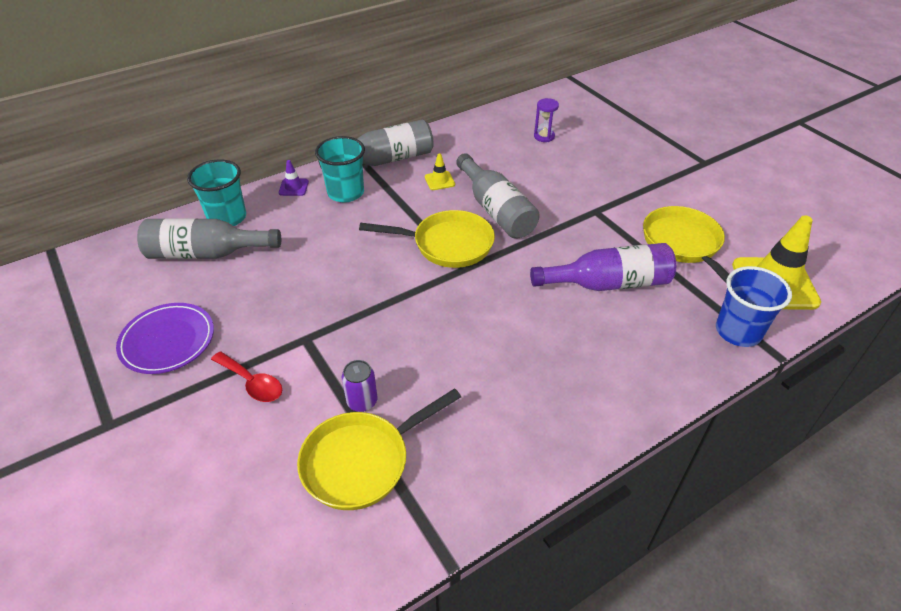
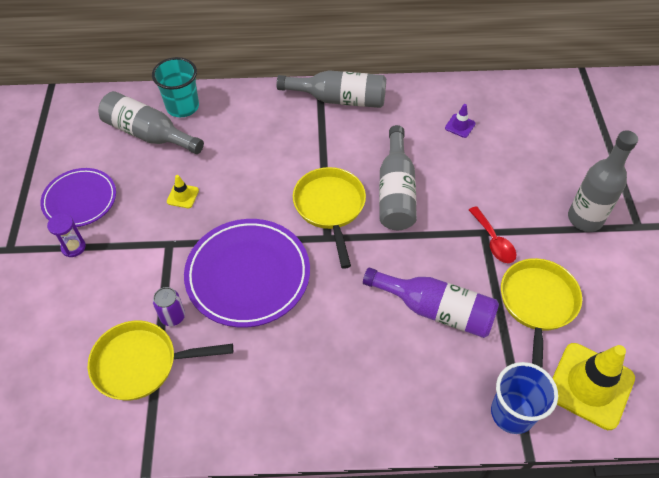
camera: 30 degrees right, 10 degrees up
(252, 383) = (112, 262): red spoon -> red spoon (493, 241)
(293, 187) = (249, 97): purple traffic cone -> purple traffic cone (460, 126)
(346, 193) = (285, 120): turquoise cup -> none
(412, 330) = (248, 275): none -> purple plate
(439, 181) = (370, 140): yellow traffic cone -> yellow traffic cone (183, 196)
(447, 244) = (330, 208): yellow pan -> yellow pan turned 135 degrees counterclockwise
(544, 136) = (500, 130): purple hourglass -> purple hourglass (73, 247)
(663, 172) = (585, 218): none -> grey bottle

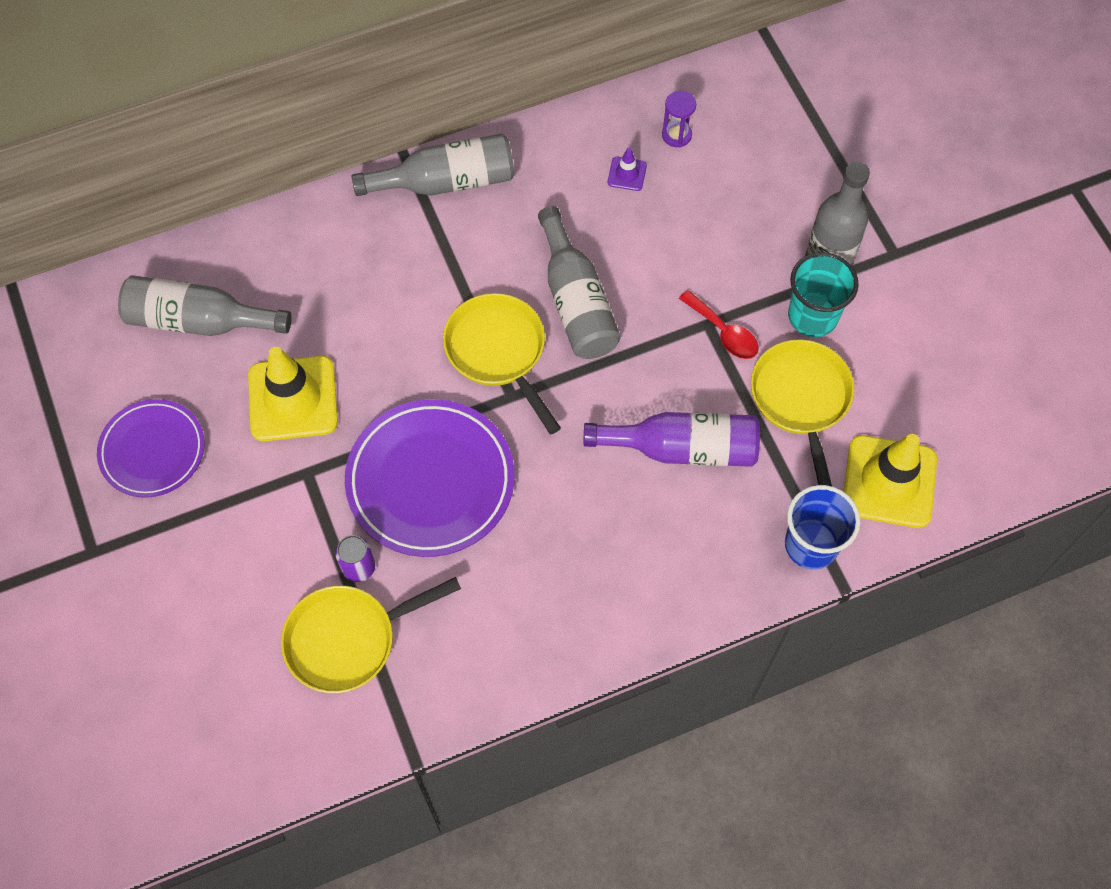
camera: 20 degrees left, 10 degrees up
(73, 247) = (179, 520): purple hourglass -> purple hourglass (676, 135)
(182, 107) = (227, 262): turquoise cup -> turquoise cup (812, 316)
(183, 196) = (293, 399): yellow traffic cone -> yellow traffic cone, size x2.26

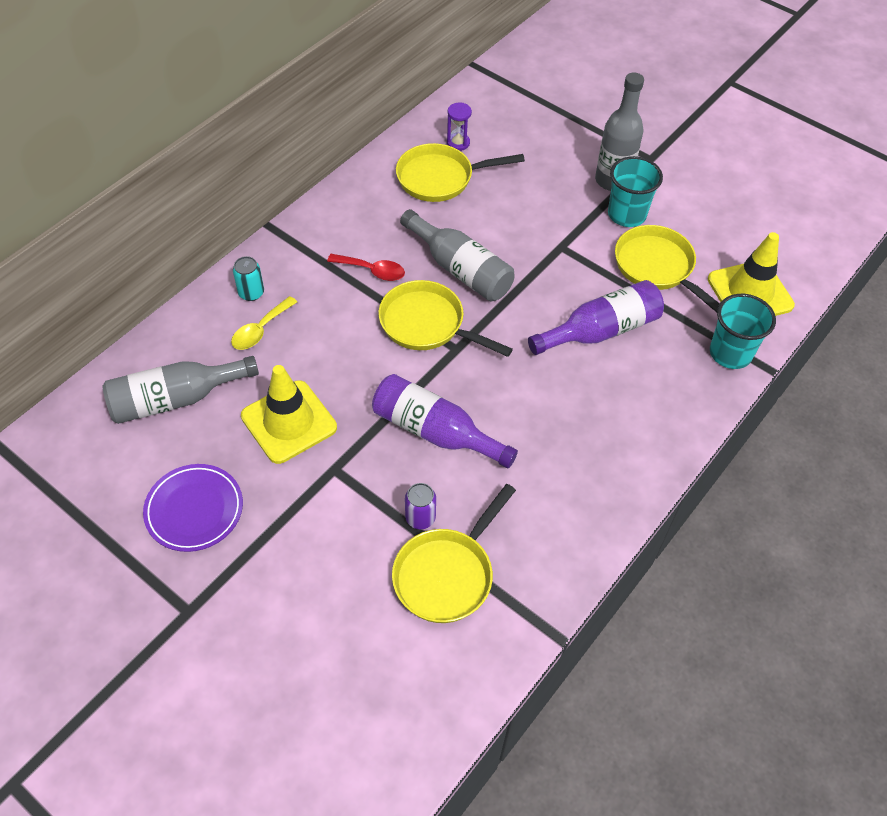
camera: 30 degrees left, 10 degrees down
(324, 279) = (260, 330): none -> yellow spoon
(339, 230) = (251, 293): none -> turquoise can
(430, 481) = (435, 432): purple plate -> purple bottle
(446, 181) = (313, 231): grey bottle -> none
(627, 174) = (440, 178): purple traffic cone -> yellow pan
(723, 332) = (576, 247): red spoon -> red spoon (372, 271)
(811, 545) = (730, 353): blue cup -> turquoise cup

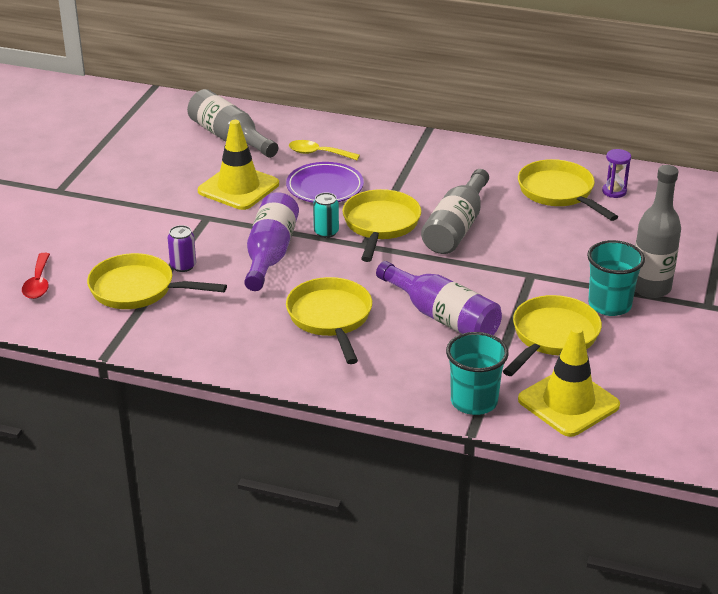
camera: 70 degrees right, 20 degrees down
(194, 510) = (139, 171): purple plate -> purple plate (325, 187)
(251, 293) = (352, 140): turquoise can -> turquoise can (326, 232)
(372, 271) = (419, 186): red spoon -> red spoon (38, 283)
(569, 416) = (331, 318): none -> yellow pan

